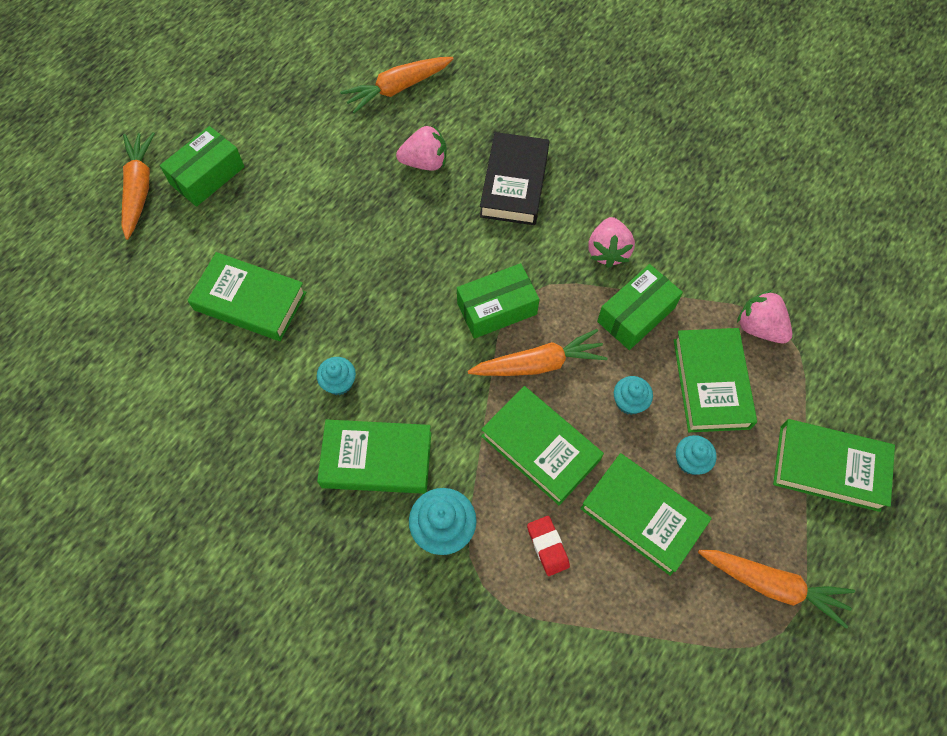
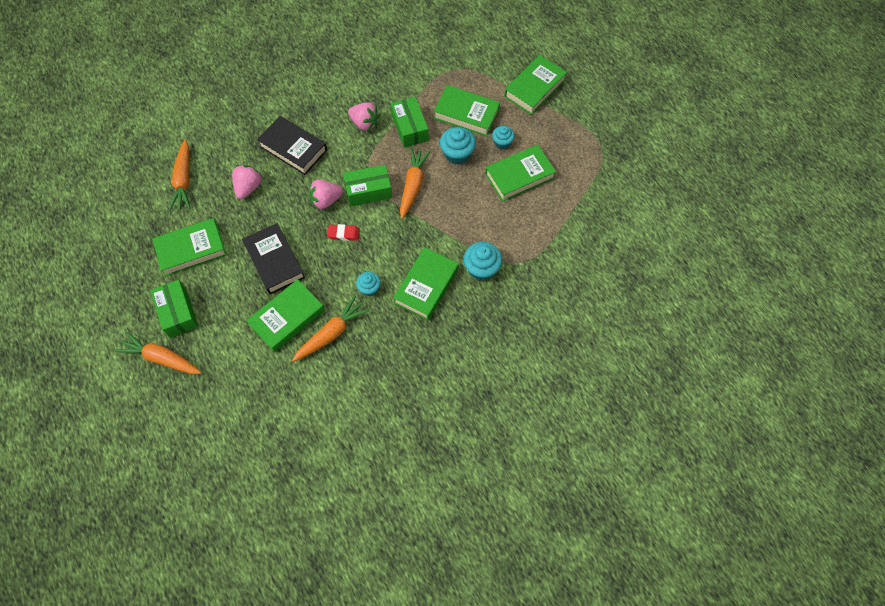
camera: 65 degrees left, 0 degrees up
(328, 245) = (274, 261): none -> black book
(497, 308) = (368, 191): green box -> green box turned 75 degrees clockwise
(540, 448) = (461, 205): green book -> green book (191, 250)
(547, 546) = (514, 224): red eraser -> red eraser (344, 234)
(629, 402) = (457, 154): turquoise cupcake -> turquoise cupcake, size x1.59
(759, 327) = (448, 79): pink strawberry -> pink strawberry (326, 200)
(772, 585) = (578, 139): orange carrot -> orange carrot (331, 333)

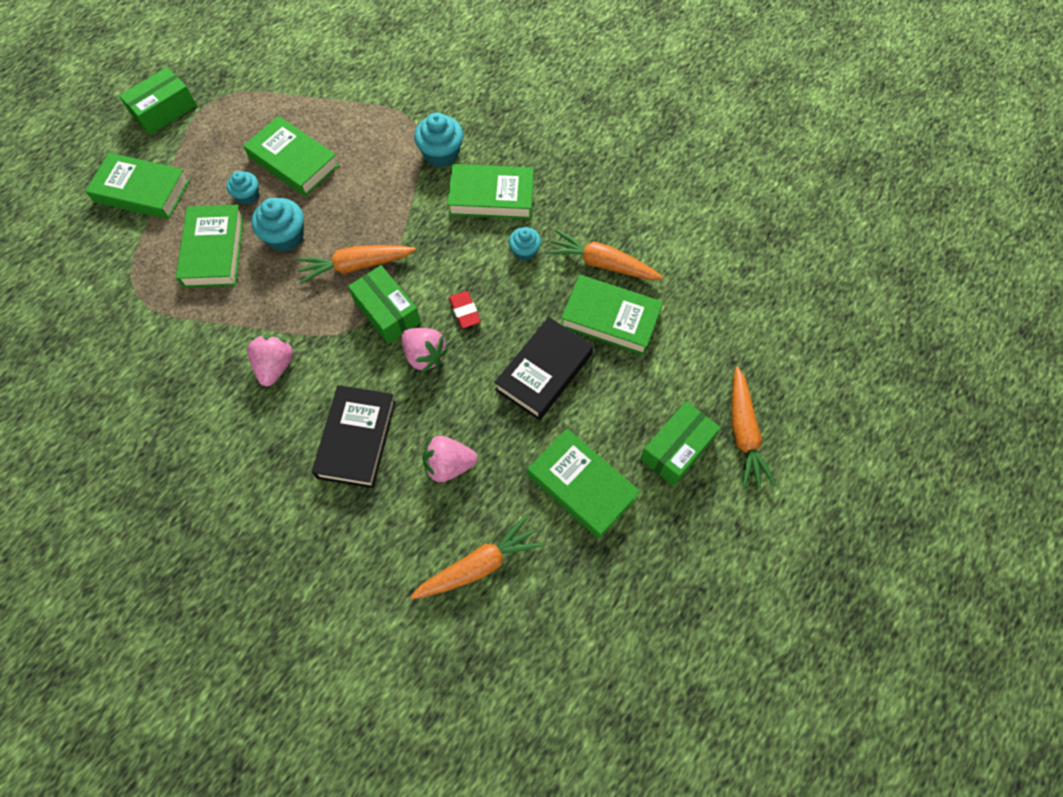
camera: 115 degrees left, 0 degrees up
(410, 128) = (263, 307): green box -> green box (164, 110)

